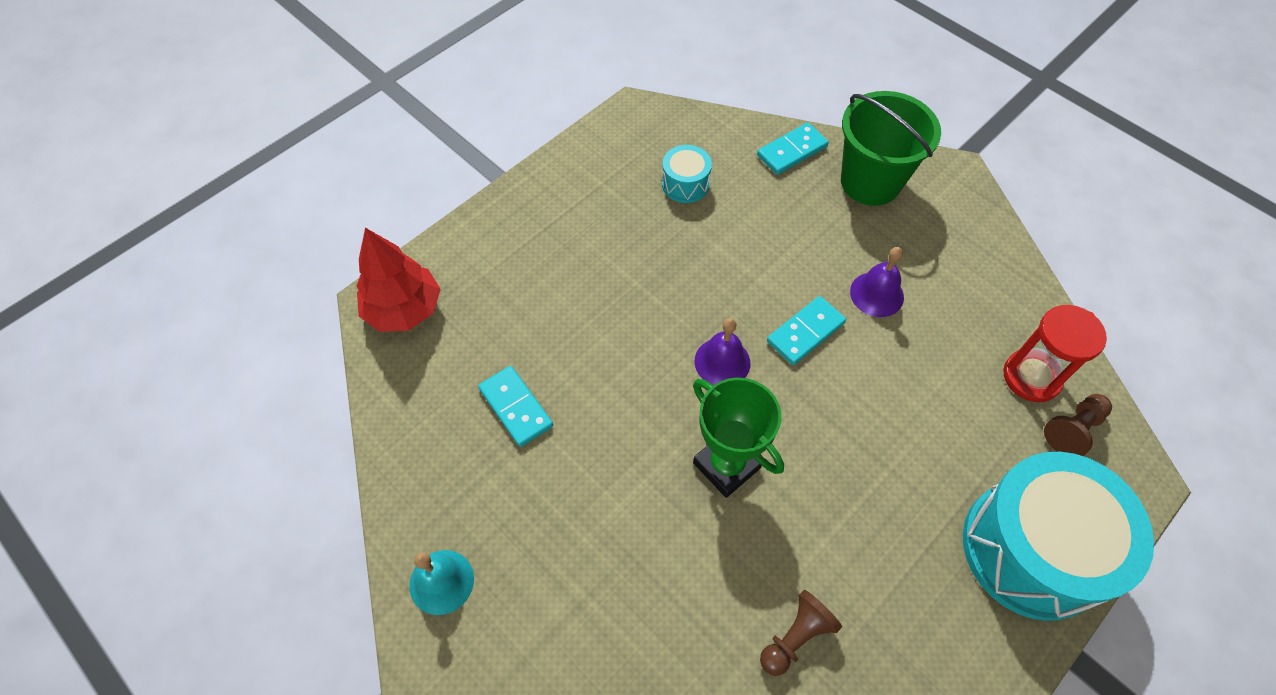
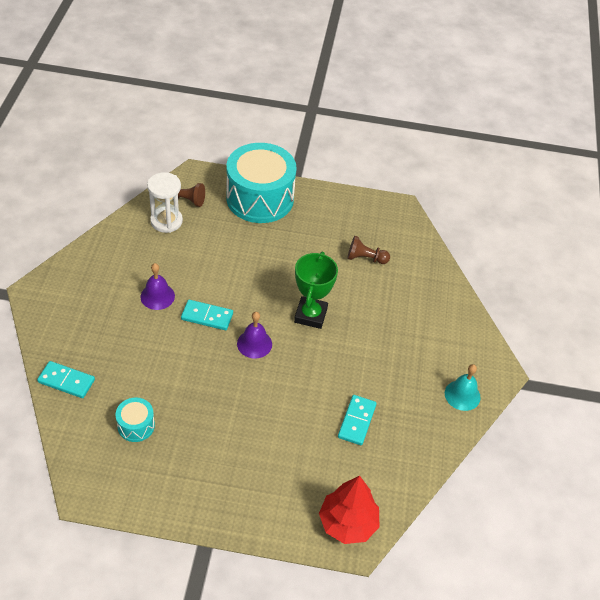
camera: 130 degrees left, 10 degrees down
(870, 182) = (69, 330): green bucket -> none
(1031, 377) = (166, 221): red hourglass -> white hourglass

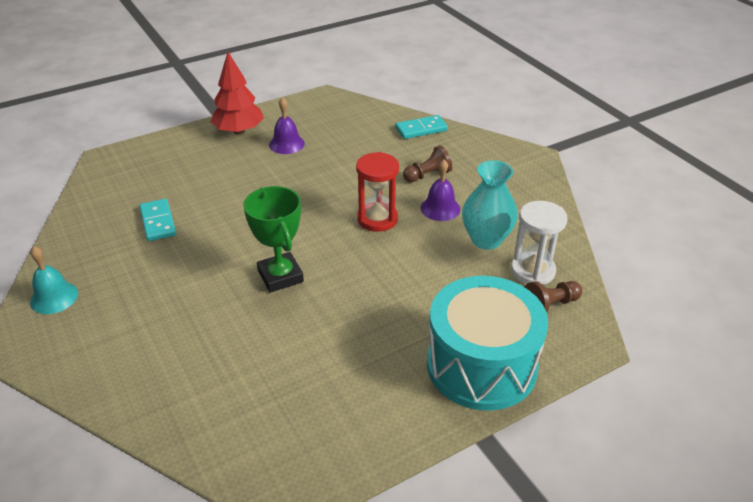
camera: 145 degrees right, 10 degrees down
(136, 426) = (338, 134): turquoise drum -> none
(162, 256) = (486, 239): none -> turquoise vase
(207, 316) = (377, 219): turquoise domino -> red hourglass
(254, 344) = (309, 224): purple bell -> purple bell (286, 144)
(348, 523) = (118, 164): red tree -> red tree (239, 131)
(365, 258) = (274, 376): brown pawn -> brown pawn (427, 175)

